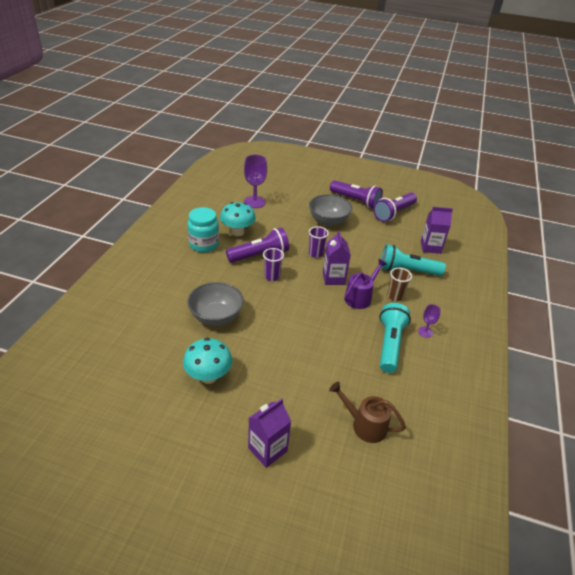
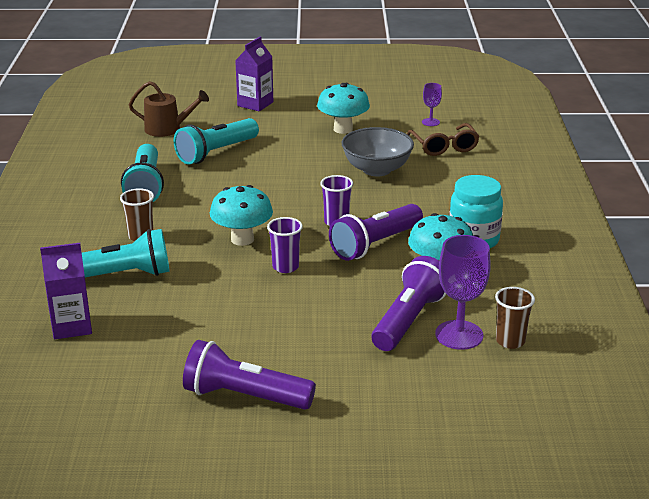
camera: 165 degrees right, 10 degrees down
(147, 328) = (444, 146): none -> brown glasses
(235, 195) = (510, 341): none -> brown cup
(328, 221) = (288, 331): grey bowl -> none
(328, 373) = (216, 153): none -> turquoise flashlight
(333, 278) = (242, 239): purple carton -> turquoise mushroom
(360, 297) = (194, 224): purple watering can -> none
(393, 213) = (150, 385): purple flashlight -> purple flashlight (409, 320)
(425, 332) = (96, 206): purple goblet -> purple goblet (430, 122)

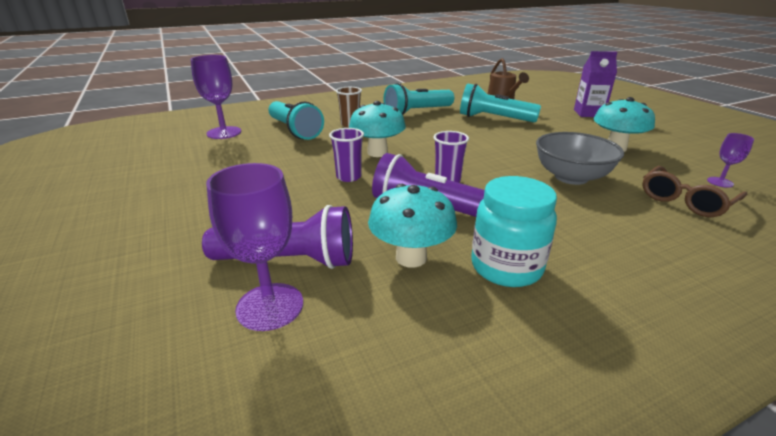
camera: 65 degrees right, 0 degrees up
(71, 326) = (224, 133): purple carton -> purple goblet
(244, 396) = (132, 205): purple flashlight -> none
(510, 341) = (270, 361): brown cup -> none

